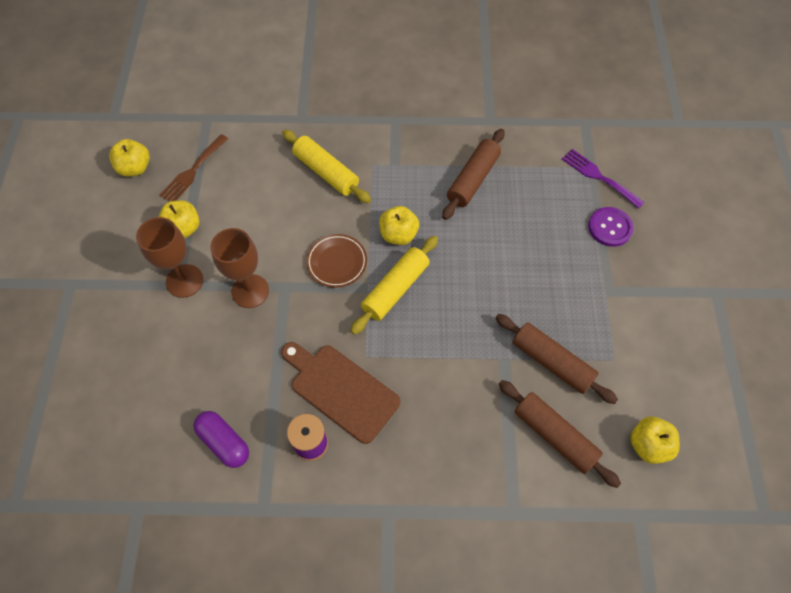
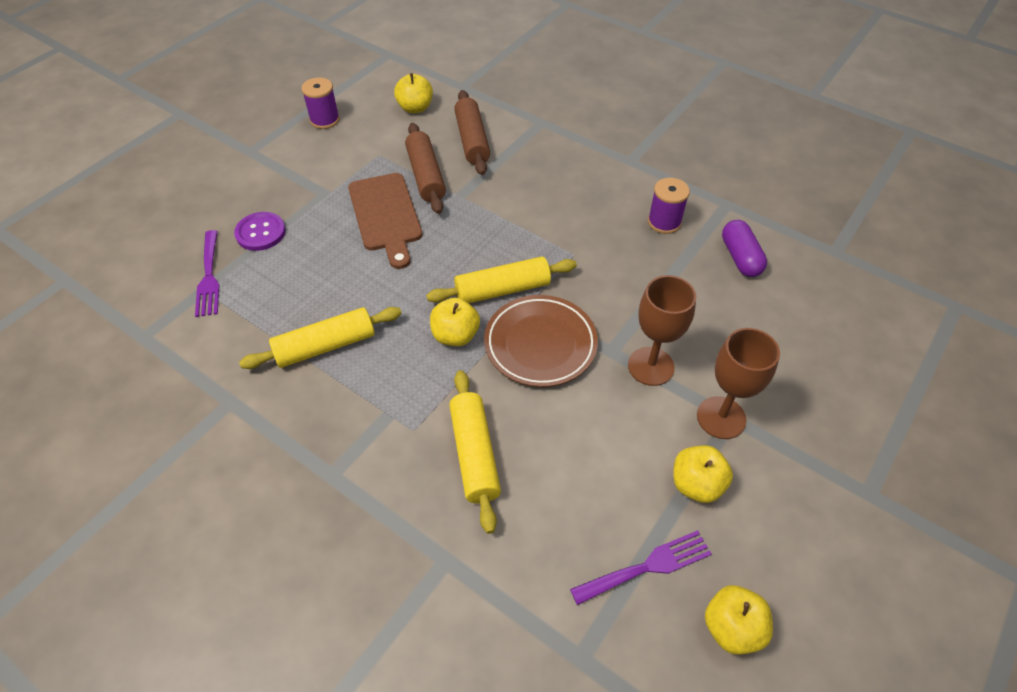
camera: 145 degrees left, 10 degrees down
(193, 171) = (647, 566): brown fork -> purple fork
(337, 262) = (540, 344): brown plate -> brown plate, size x1.50
(341, 390) = (613, 242): brown cutting board -> brown cutting board (385, 215)
(473, 179) = (325, 346): brown rolling pin -> yellow rolling pin
(705, 370) = (325, 120): none -> purple spool

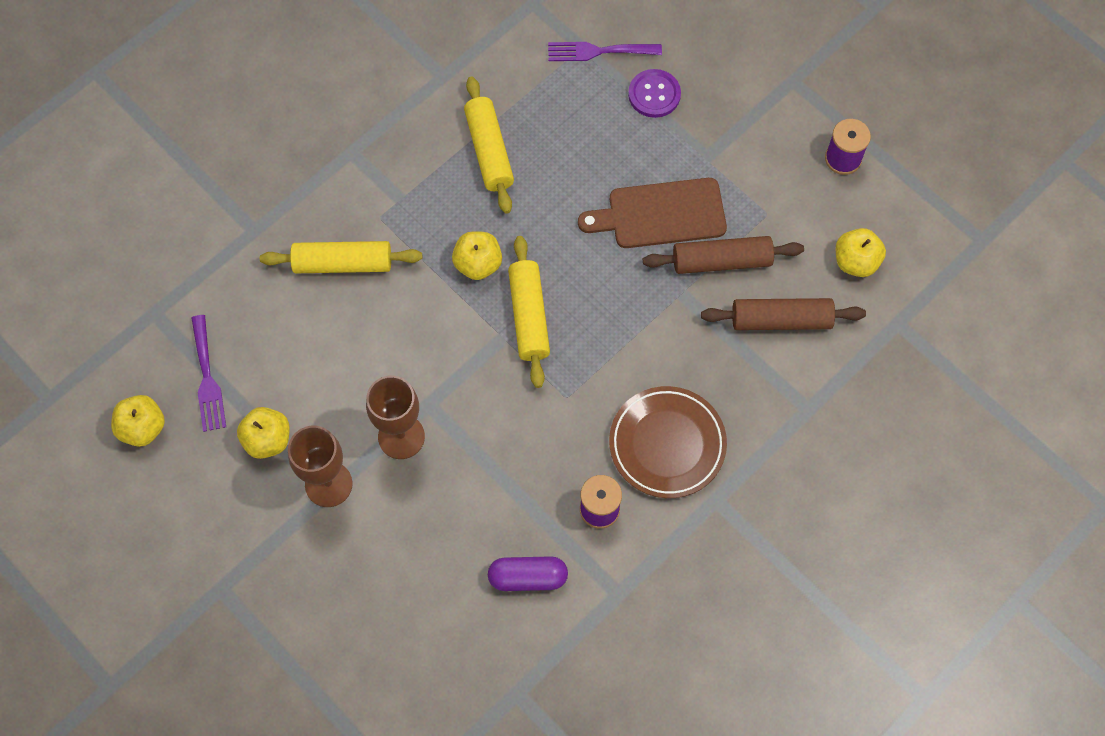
camera: 100 degrees right, 15 degrees up
(540, 344) = (450, 340): brown plate -> brown plate (667, 444)

